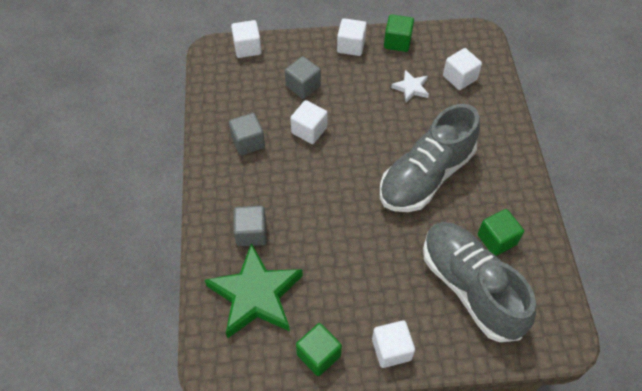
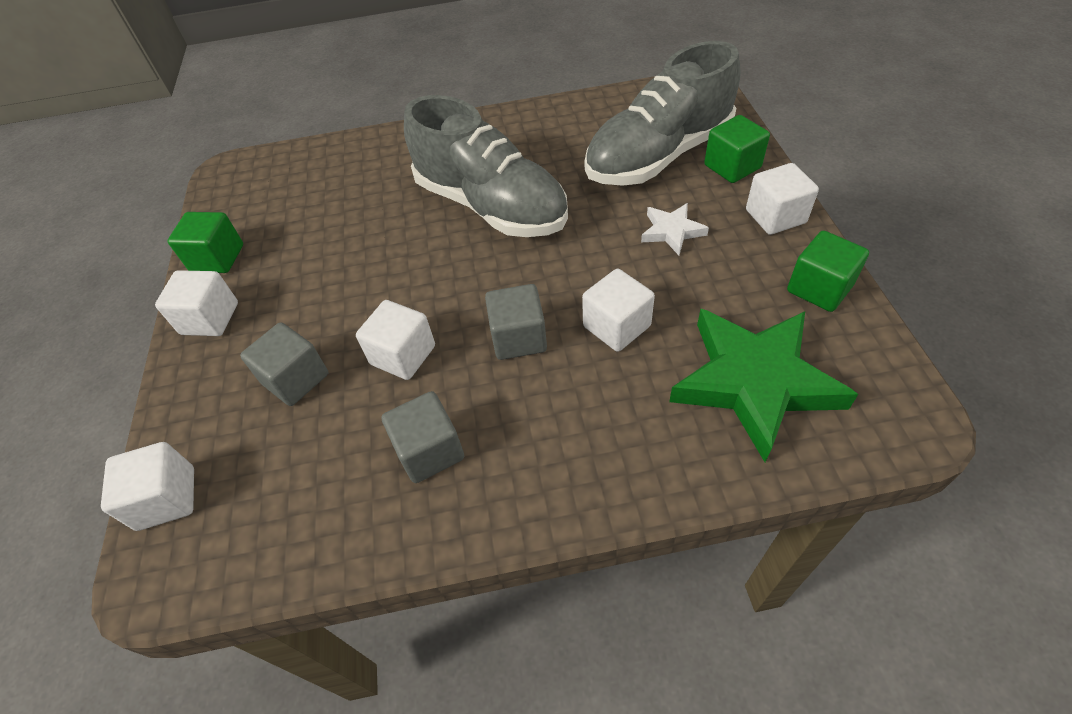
camera: 90 degrees left, 5 degrees down
(251, 233) = (636, 409): grey cube -> grey cube (518, 338)
(411, 88) = (322, 234): white star -> white star (671, 231)
(459, 78) = (309, 185): white cube -> white cube (616, 326)
(496, 239) = (583, 139): green cube -> green cube (732, 166)

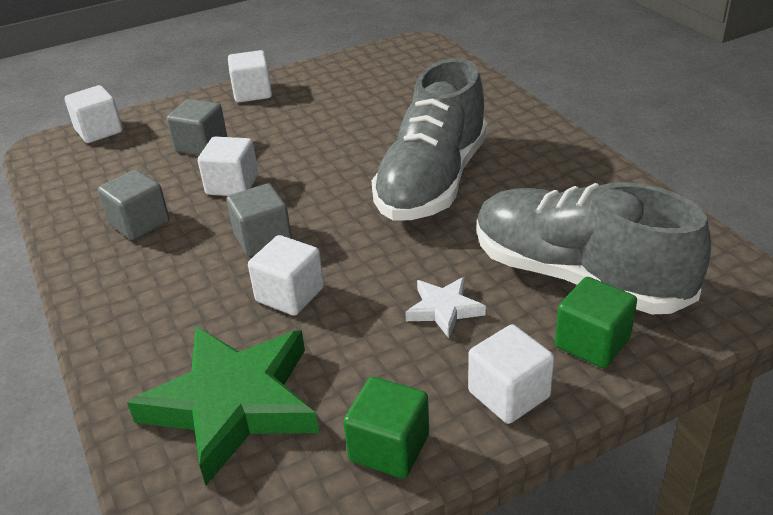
camera: 70 degrees right, 15 degrees down
(217, 258) = (315, 74): green cube -> none

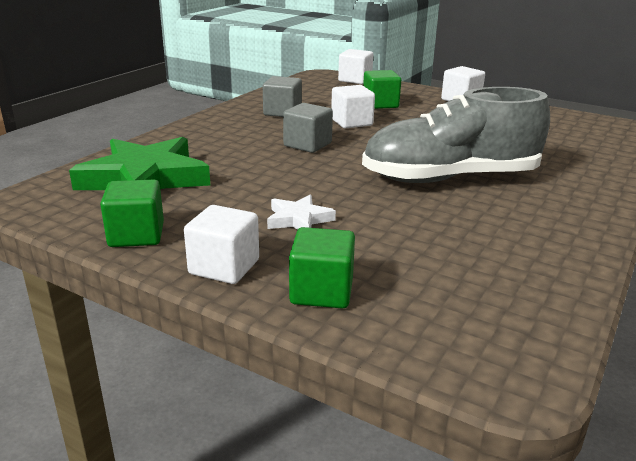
camera: 55 degrees right, 10 degrees down
(201, 145) = (380, 104): grey cube -> green cube
(290, 295) = (260, 167): white cube -> none
(578, 277) = (405, 266): grey shoe -> none

